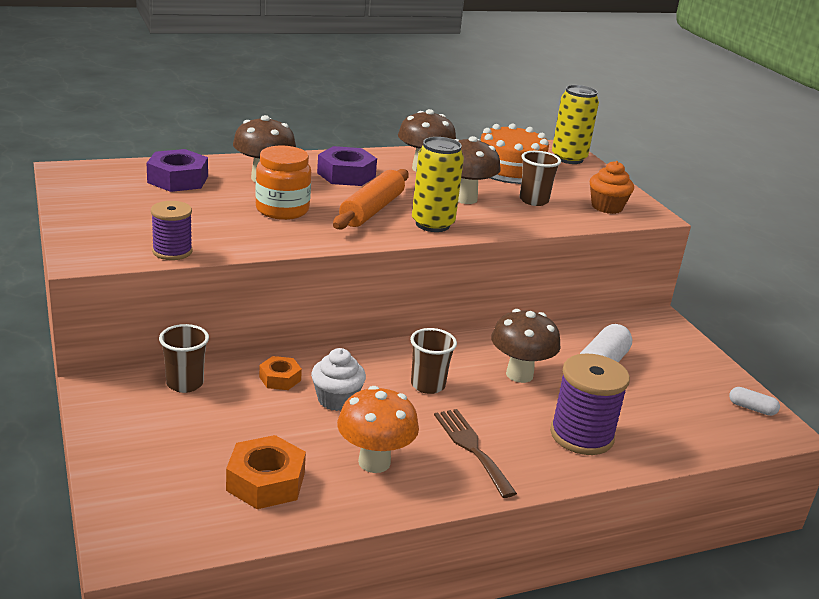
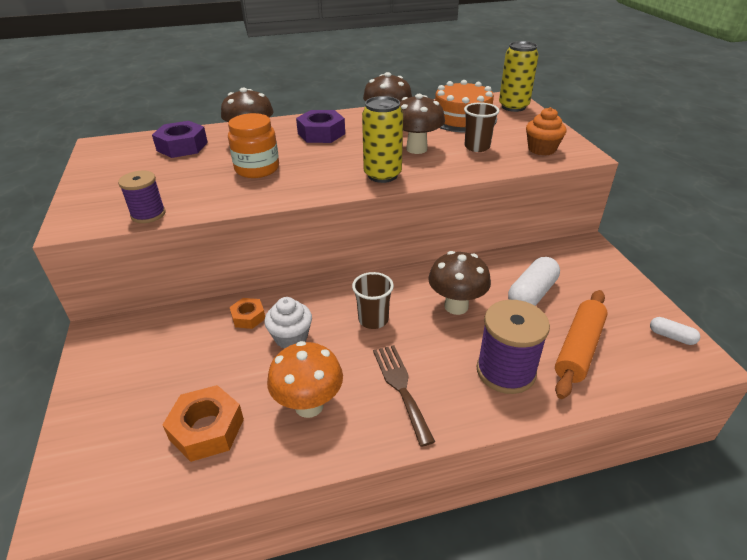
camera: 10 degrees right, 10 degrees up
(185, 383) = (168, 325): brown cup -> none
(372, 210) = (333, 164): orange rolling pin -> orange rolling pin (578, 349)

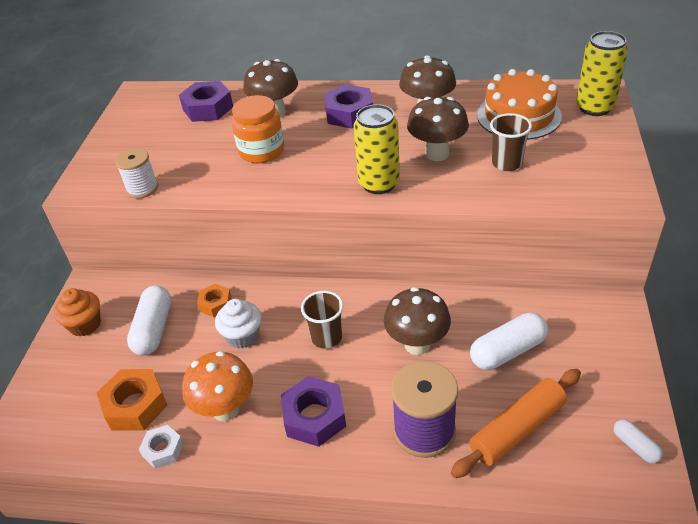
camera: 25 degrees right, 5 degrees up
(148, 214) = (142, 188): purple spool -> white spool
(192, 354) = (153, 329): none -> white capsule
(261, 463) = (163, 450): none -> white nut
(401, 387) = (314, 417): brown fork -> purple nut
(541, 149) = (582, 181): orange cupcake -> orange cupcake (85, 324)

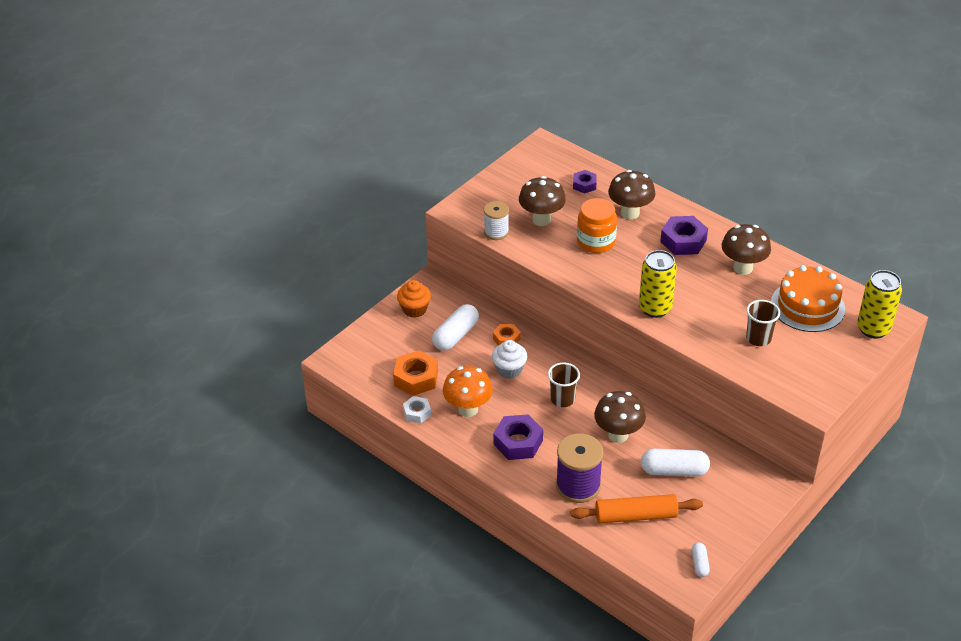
camera: 30 degrees right, 0 degrees up
(208, 108) = (584, 185): purple nut -> purple nut, size x0.60
(437, 154) = (716, 306): brown mushroom -> brown mushroom (541, 220)

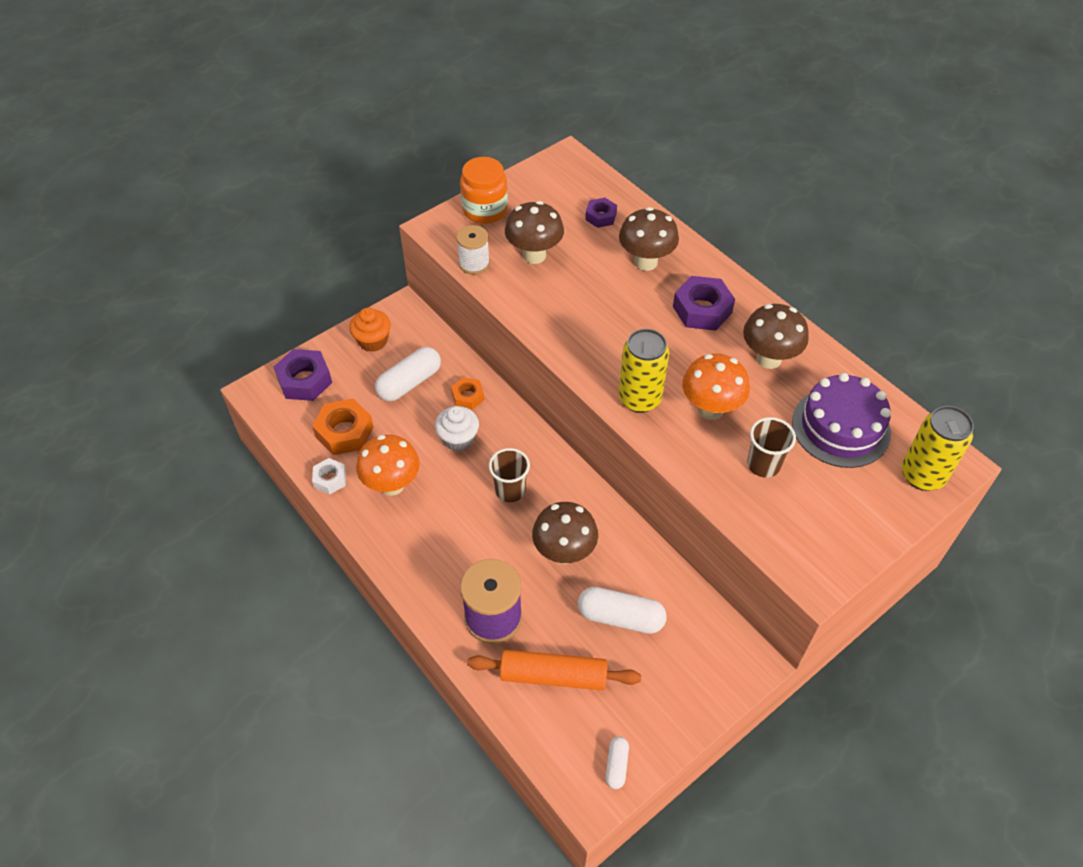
camera: 10 degrees right, 10 degrees up
(518, 442) = (438, 541): purple nut -> purple nut (304, 380)
(596, 242) = (592, 294): orange jar -> orange jar (485, 210)
(709, 308) = (710, 409): none -> orange mushroom
(807, 306) = (840, 427): orange cake -> purple cake

